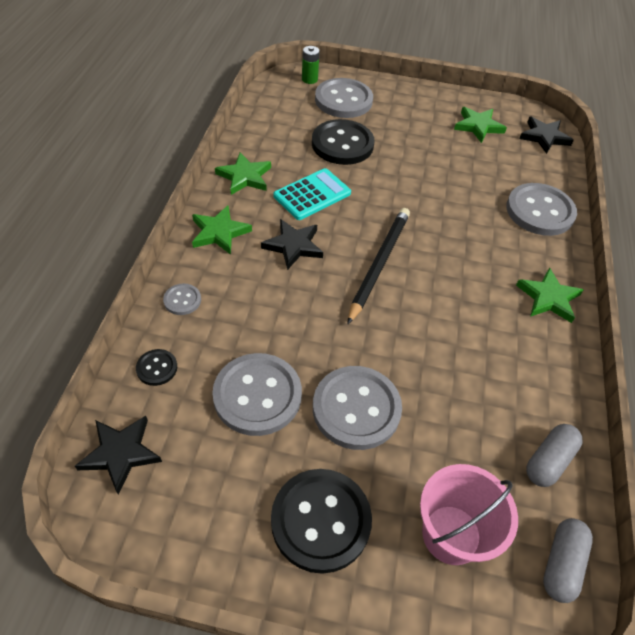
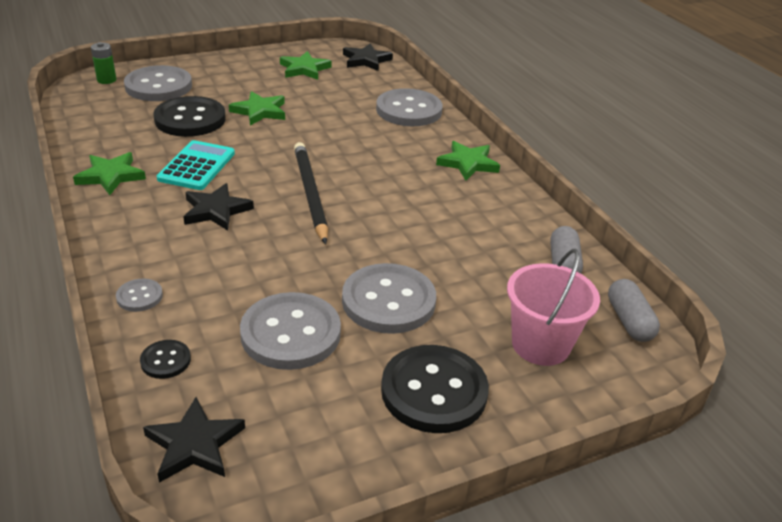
camera: 35 degrees left, 15 degrees down
(219, 232) = (127, 229): green star -> green star (260, 111)

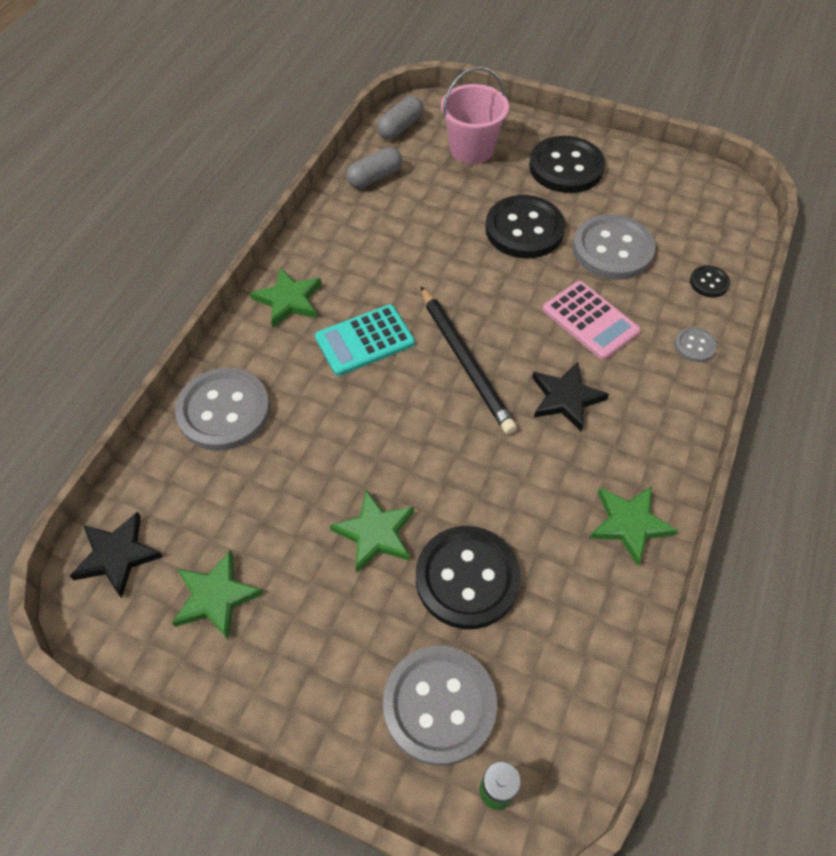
camera: 130 degrees left, 20 degrees up
(194, 444) = (726, 223): black star -> none
(196, 166) = (532, 477): turquoise calculator -> turquoise calculator (365, 340)
(249, 265) = (590, 320): none -> pink calculator
(310, 193) = (466, 362): black pencil -> black pencil turned 60 degrees counterclockwise
(388, 301) = (524, 229): grey button -> black button

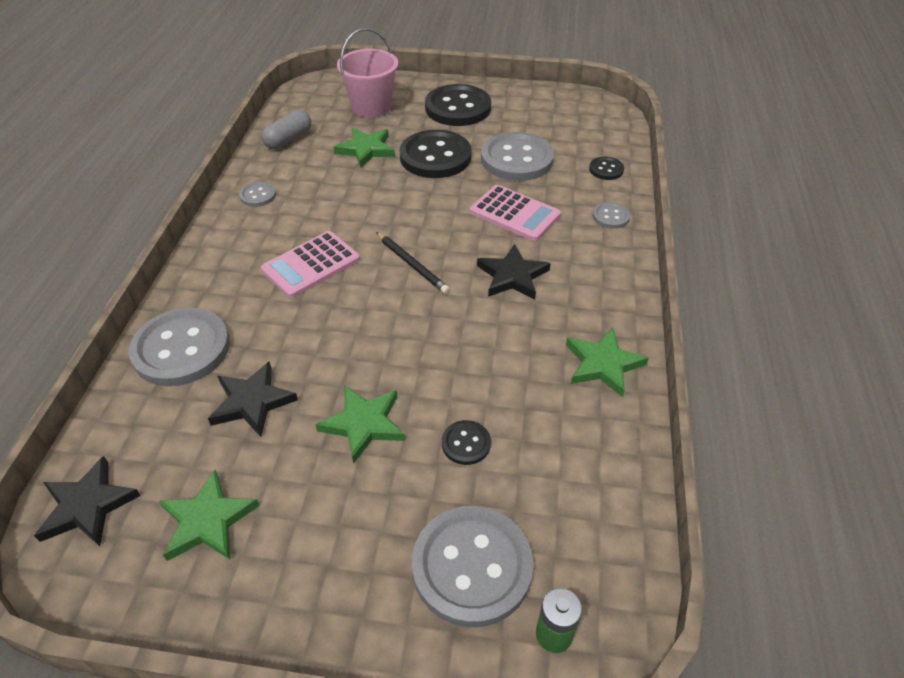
camera: 15 degrees left, 10 degrees down
(277, 484) = (252, 402): none -> black star
(289, 300) = (228, 245): green star -> green star (366, 149)
(329, 244) = (258, 195): none -> grey button
(365, 340) = (311, 265): turquoise calculator -> pink calculator
(400, 127) = (303, 100): grey capsule -> none
(466, 362) = (412, 264): black pencil -> black pencil, size x0.60
(467, 578) = (466, 443): black button -> black button, size x0.47

